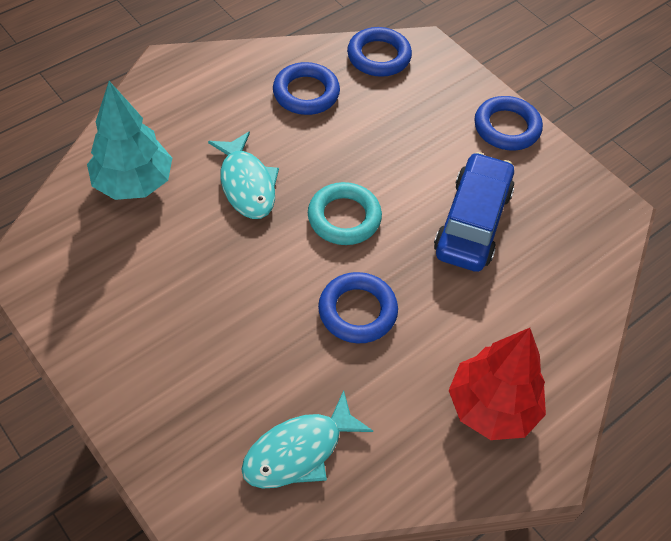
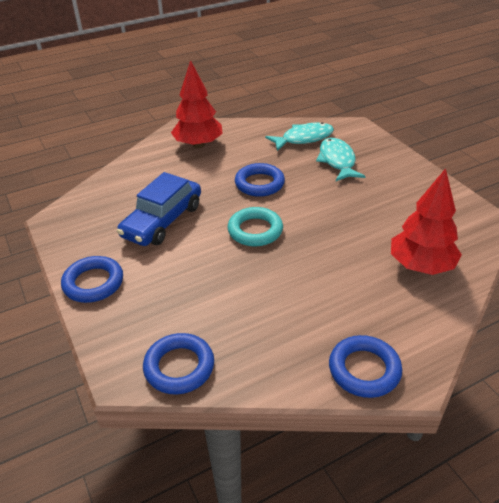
camera: 165 degrees left, 15 degrees down
(133, 183) = (421, 266): turquoise tree -> red tree
(247, 184) = (327, 257): turquoise fish -> turquoise fish (337, 161)
(306, 93) = (266, 331): blue ring -> blue ring (364, 370)

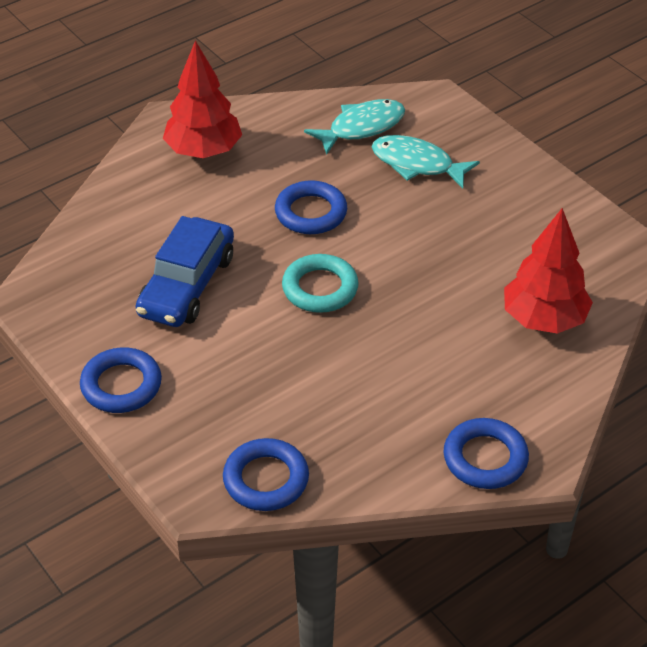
camera: 10 degrees left, 5 degrees up
(337, 161) = (417, 164): turquoise fish -> turquoise fish turned 45 degrees counterclockwise

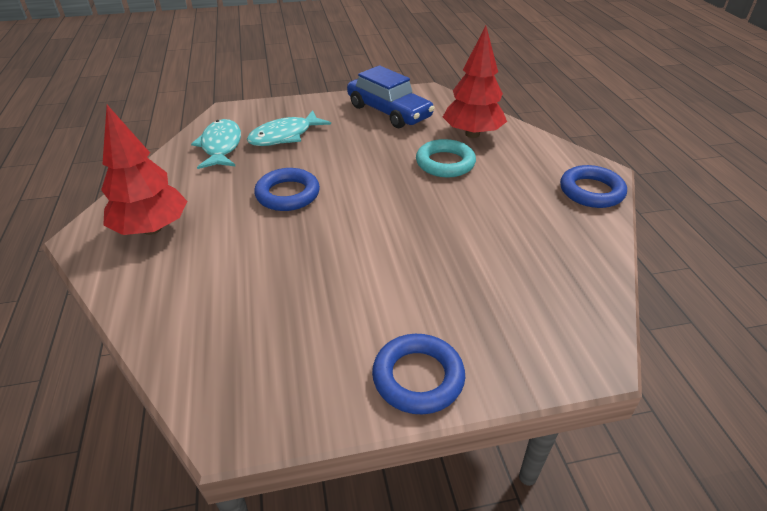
camera: 65 degrees left, 5 degrees down
(187, 285) = (313, 288): blue car -> blue car (389, 112)
(266, 479) = (583, 307): blue ring -> none
(320, 288) = (376, 214): turquoise ring -> turquoise ring (445, 163)

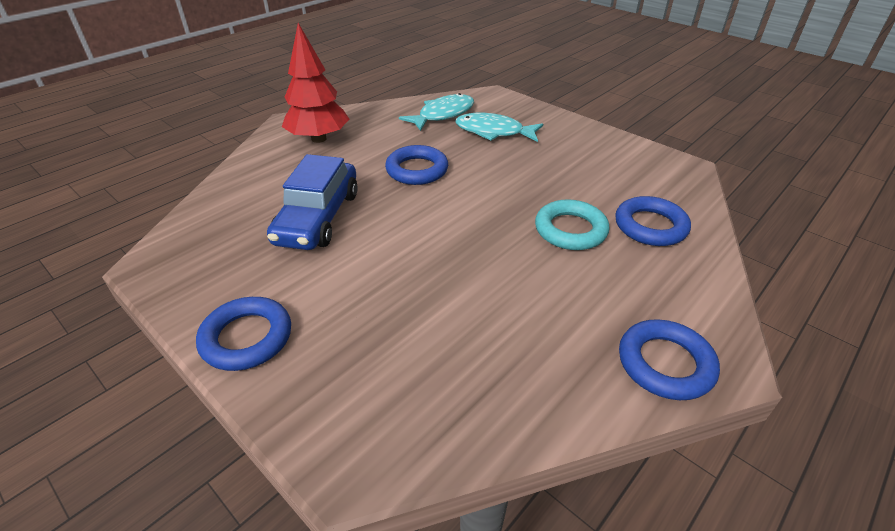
camera: 55 degrees right, 0 degrees up
(389, 112) = (610, 161): blue car -> blue car (318, 217)
(472, 134) = (650, 226): red tree -> blue ring

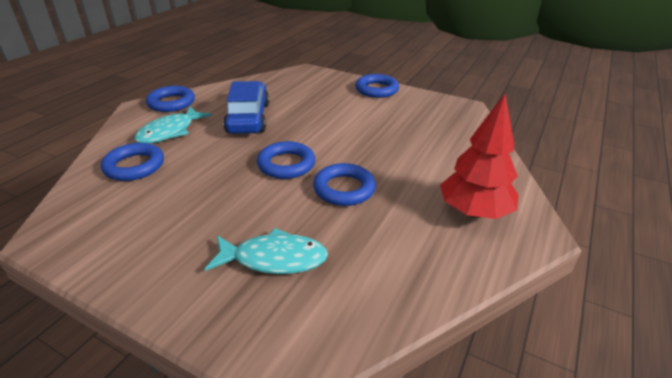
camera: 165 degrees right, 5 degrees down
(318, 217) = (395, 140): blue car -> blue car (248, 118)
(443, 115) = (354, 284): turquoise fish -> turquoise fish (170, 132)
(467, 203) = (286, 164): none -> blue ring
(570, 230) = (202, 155): turquoise ring -> none

